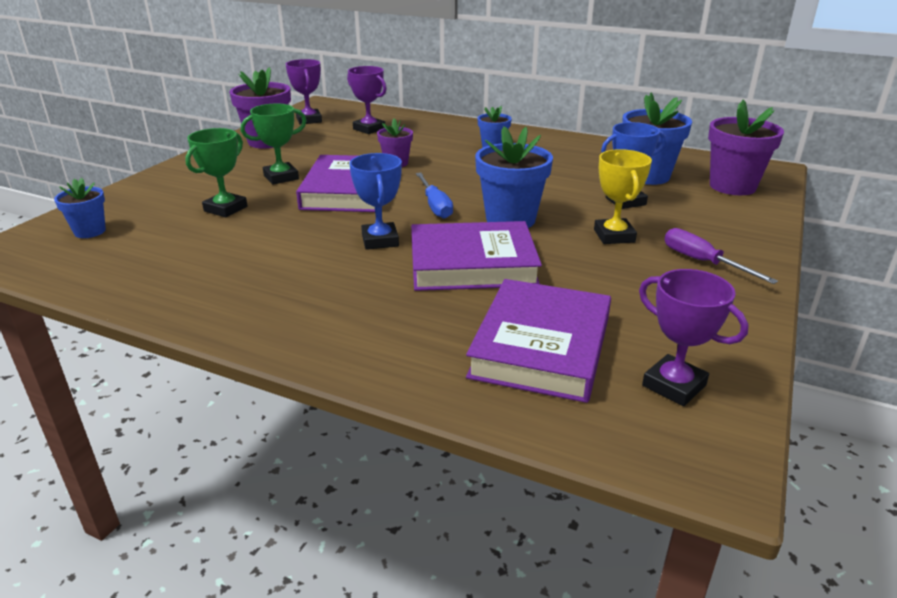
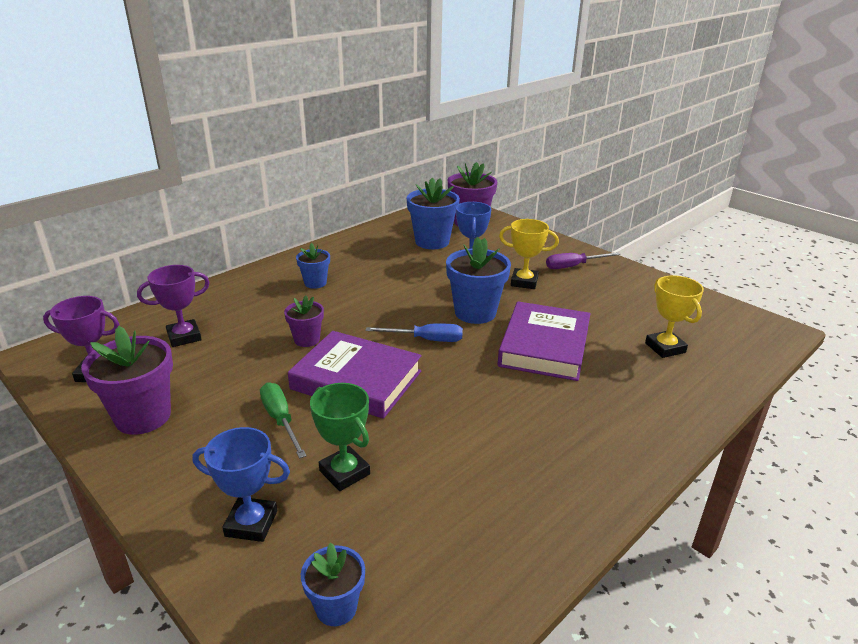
camera: 70 degrees left, 0 degrees up
(281, 177) = (280, 420): green trophy -> green screwdriver
(380, 240) = (481, 381): blue trophy -> blue trophy (251, 523)
(541, 347) = (665, 348): purple book -> yellow trophy
(674, 385) = (709, 318): purple trophy -> none

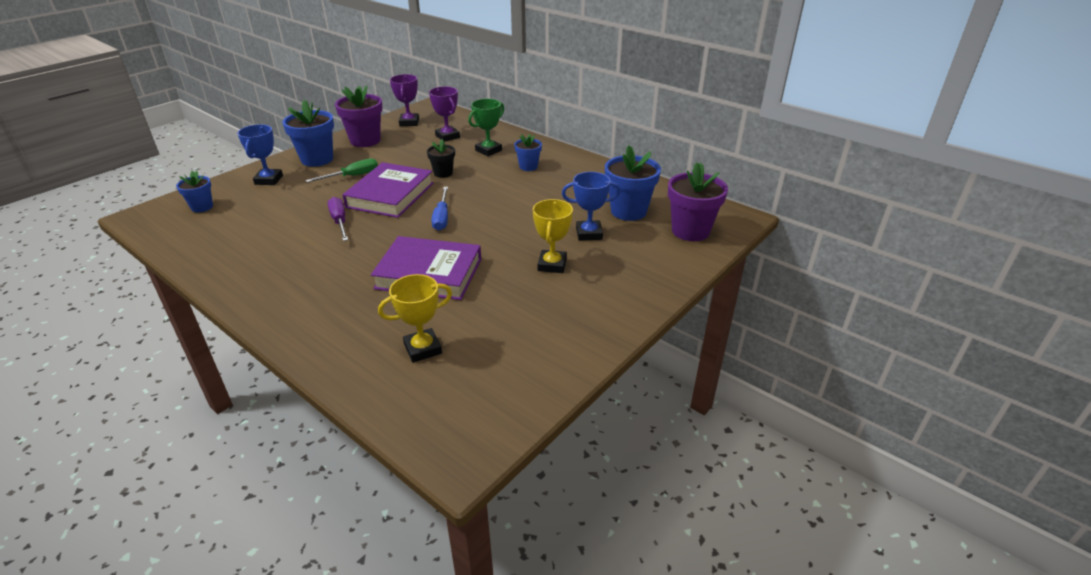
camera: 85 degrees right, 5 degrees up
(307, 340) = (443, 173): purple flower pot -> black flower pot
(344, 472) = (297, 200): green trophy -> green trophy (488, 150)
(475, 312) = (487, 238): blue flower pot -> blue flower pot (317, 159)
(573, 266) = (599, 299): purple screwdriver -> purple screwdriver (340, 221)

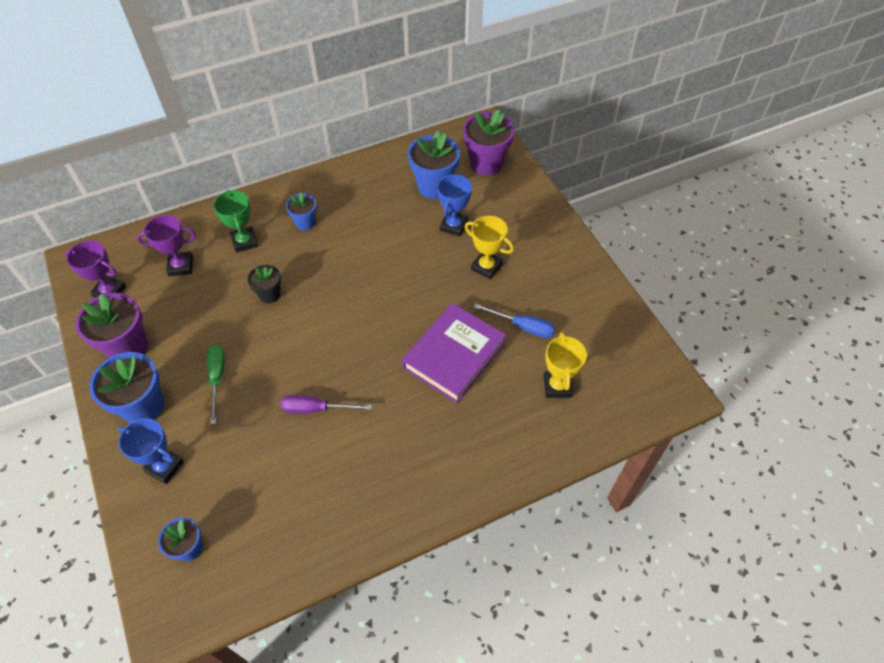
camera: 65 degrees left, 20 degrees up
(390, 195) = (287, 352): purple book -> none
(442, 217) = (362, 320): blue screwdriver -> blue screwdriver (523, 326)

